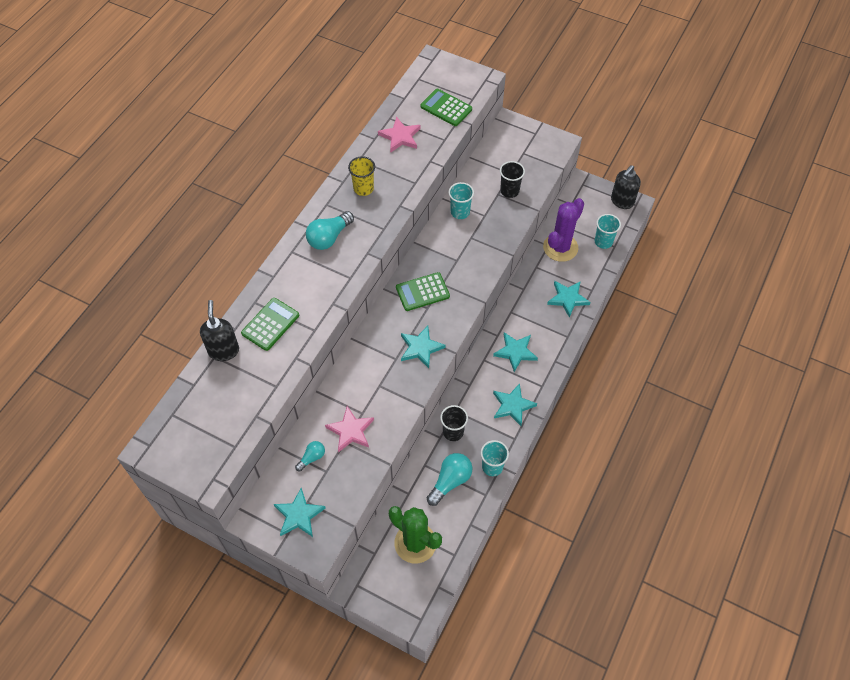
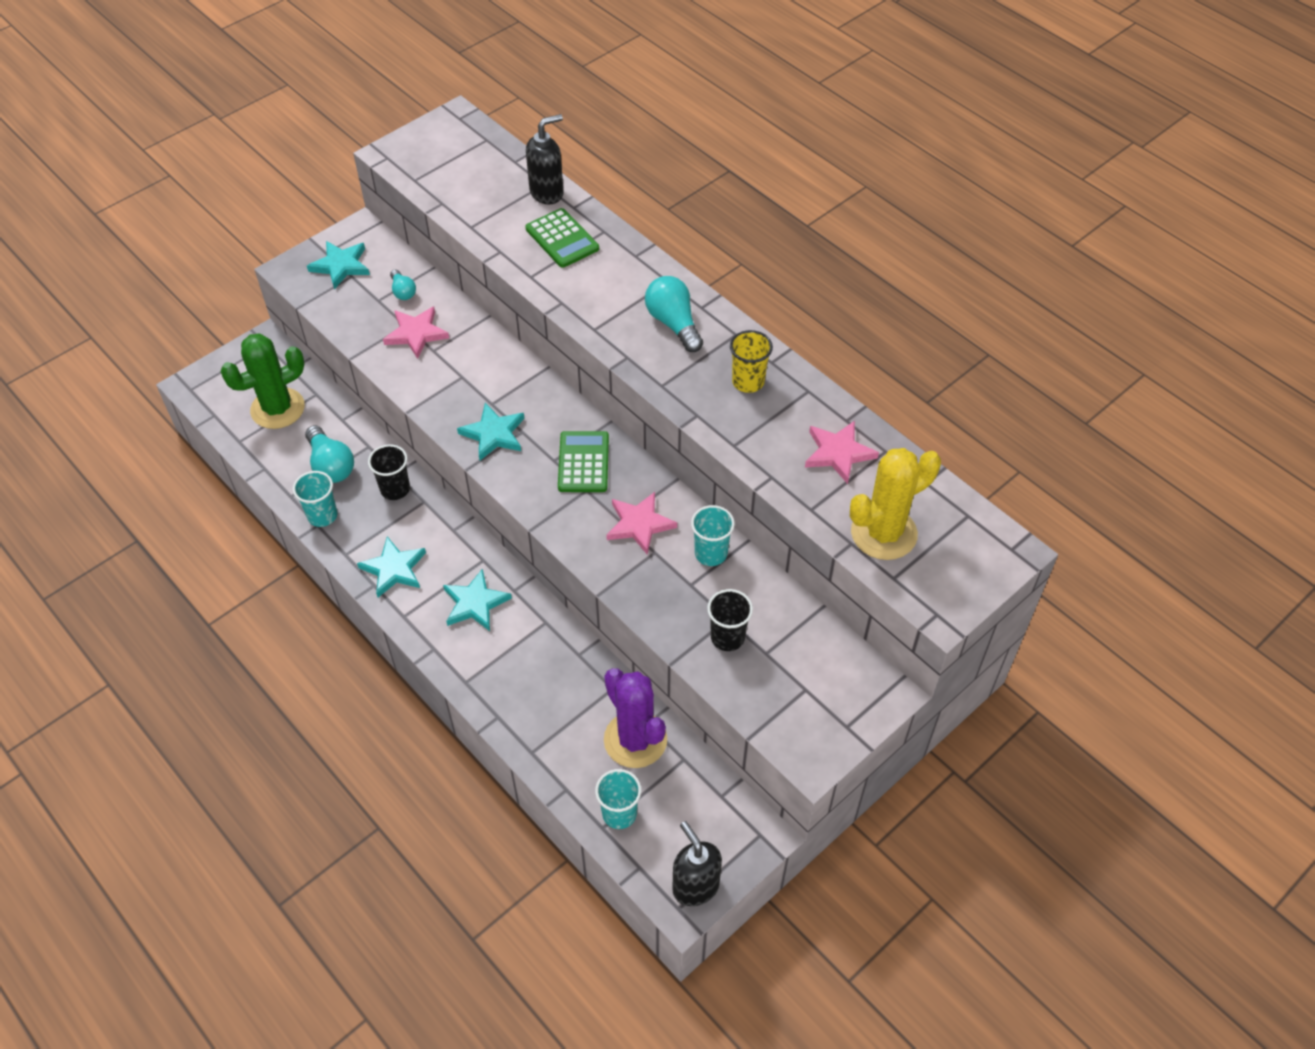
camera: 110 degrees right, 5 degrees down
(224, 350) = (547, 193): black soap dispenser -> black soap dispenser turned 45 degrees counterclockwise
(446, 108) = (883, 533): green calculator -> yellow cactus
(455, 250) = (639, 524): none -> pink star
(568, 298) = (532, 710): turquoise star -> none

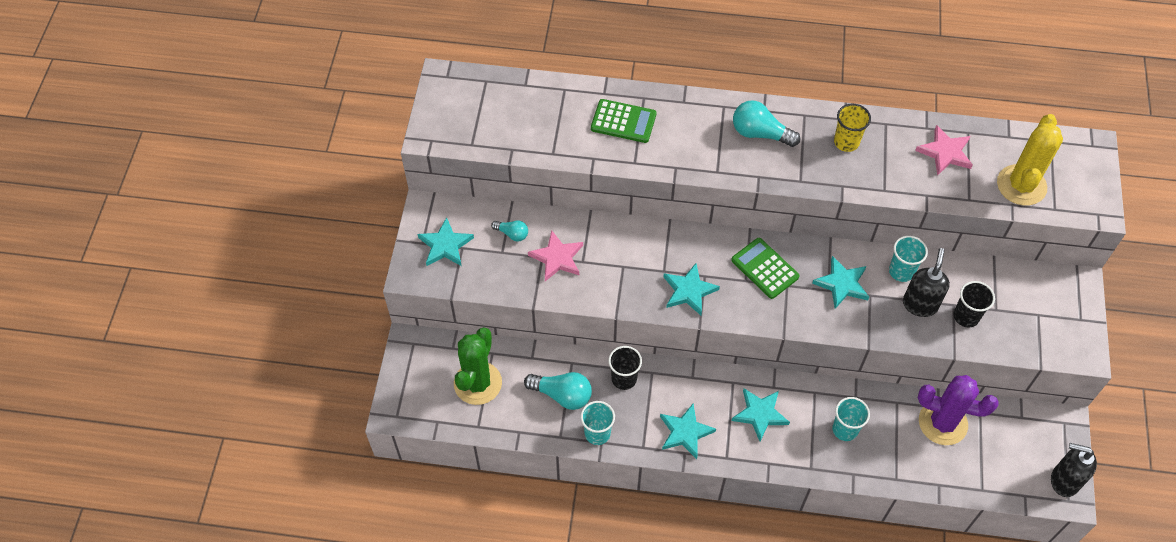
camera: 40 degrees left, 5 degrees up
(547, 193) = (574, 94): black soap dispenser -> black soap dispenser (920, 304)
(619, 813) = (981, 474): turquoise cup -> turquoise cup (845, 429)
(639, 524) = (842, 284): pink star -> turquoise star

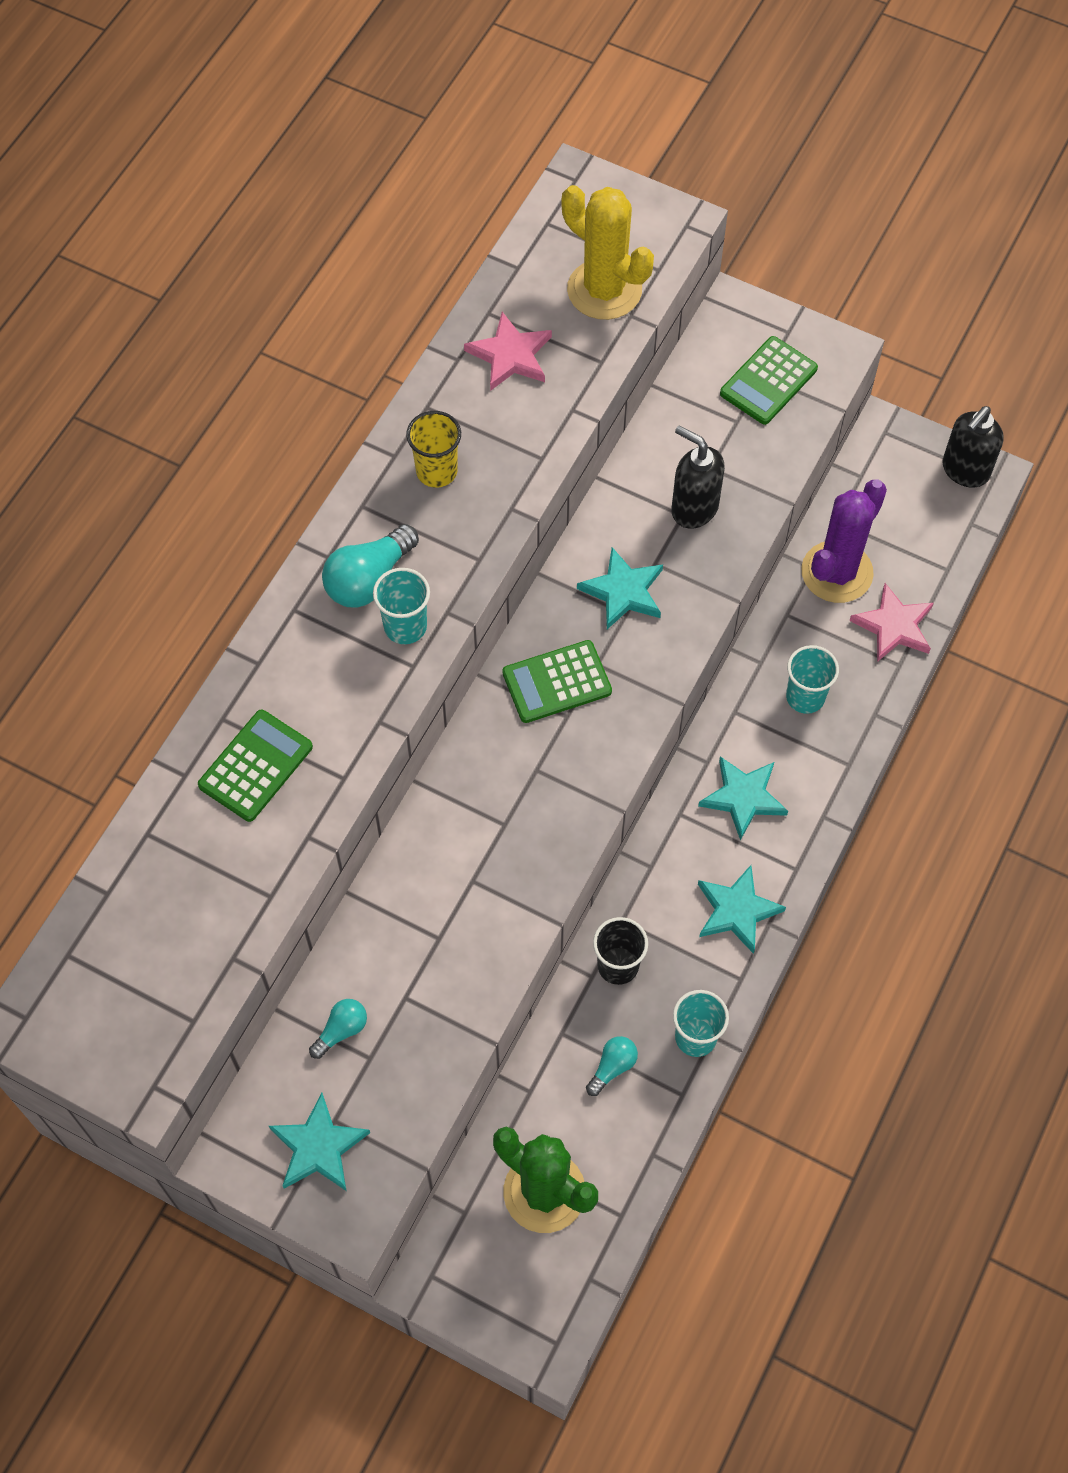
camera: 70 degrees left, 5 degrees up
(557, 258) = (417, 975): pink star -> pink star (894, 626)
(562, 395) = (612, 1067): turquoise light bulb -> turquoise light bulb, size x0.57
(689, 291) = (554, 801): turquoise star -> none
(901, 271) = (632, 508): turquoise cup -> turquoise cup (405, 626)
(966, 316) = (734, 461): black cup -> none
(1036, 319) = (768, 381): none -> green calculator

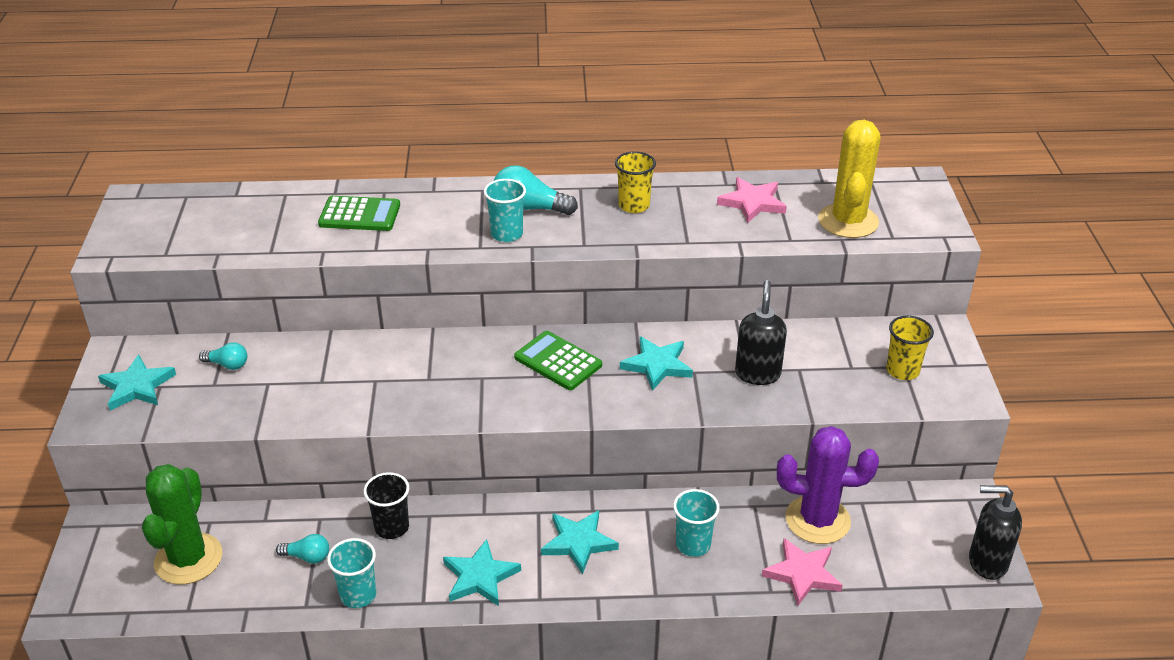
camera: 60 degrees right, 25 degrees down
(768, 381) = (902, 370): green calculator -> yellow cup

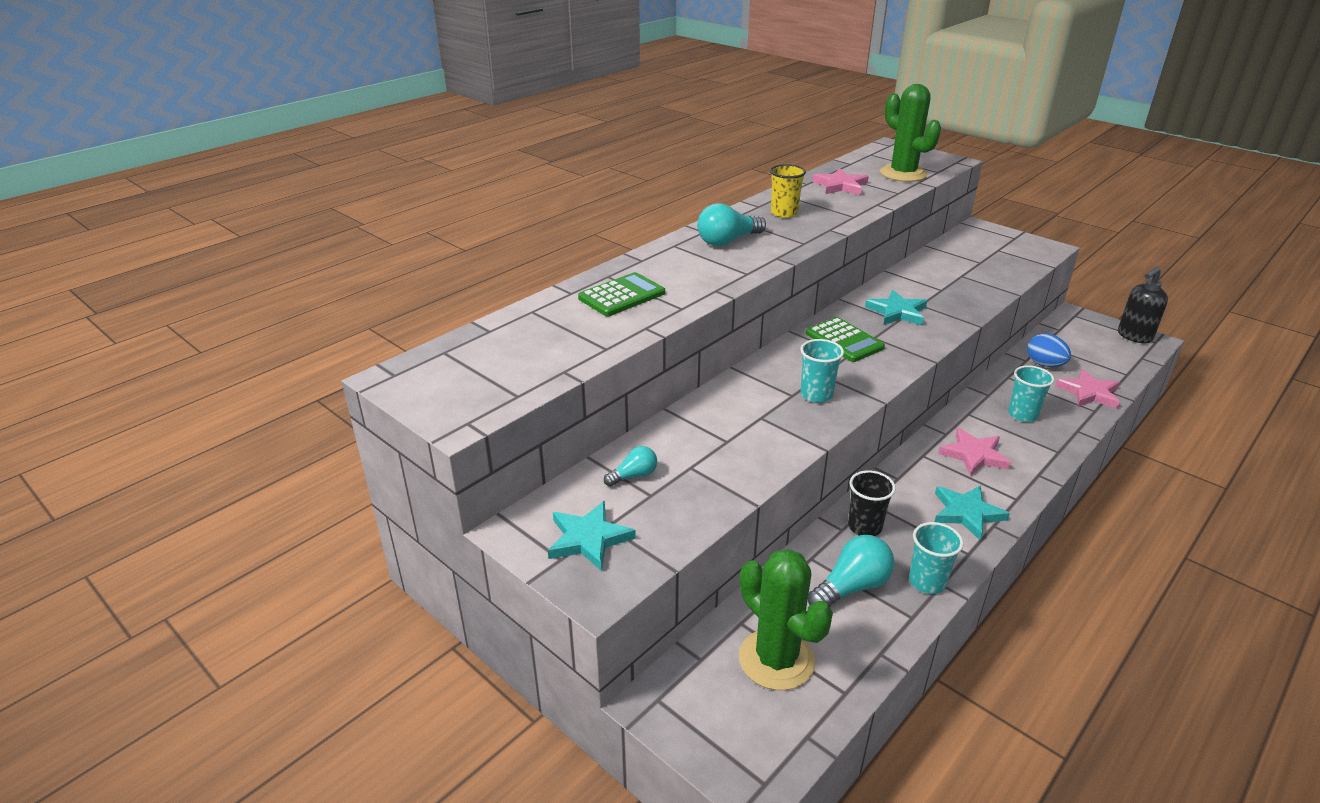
camera: 45 degrees left, 5 degrees down
(307, 557) = (851, 587): turquoise light bulb -> turquoise light bulb, size x1.74
(507, 234) = (746, 259): turquoise cup -> turquoise cup (816, 395)
(558, 361) = (844, 340): green calculator -> green calculator turned 120 degrees counterclockwise
(578, 542) = (974, 455): turquoise star -> pink star
(757, 373) = (949, 288): black soap dispenser -> none
(817, 520) = (1044, 364): purple cactus -> blue egg
(848, 221) = (903, 174): yellow cactus -> green cactus
(902, 370) = (1002, 252): yellow cup -> none

